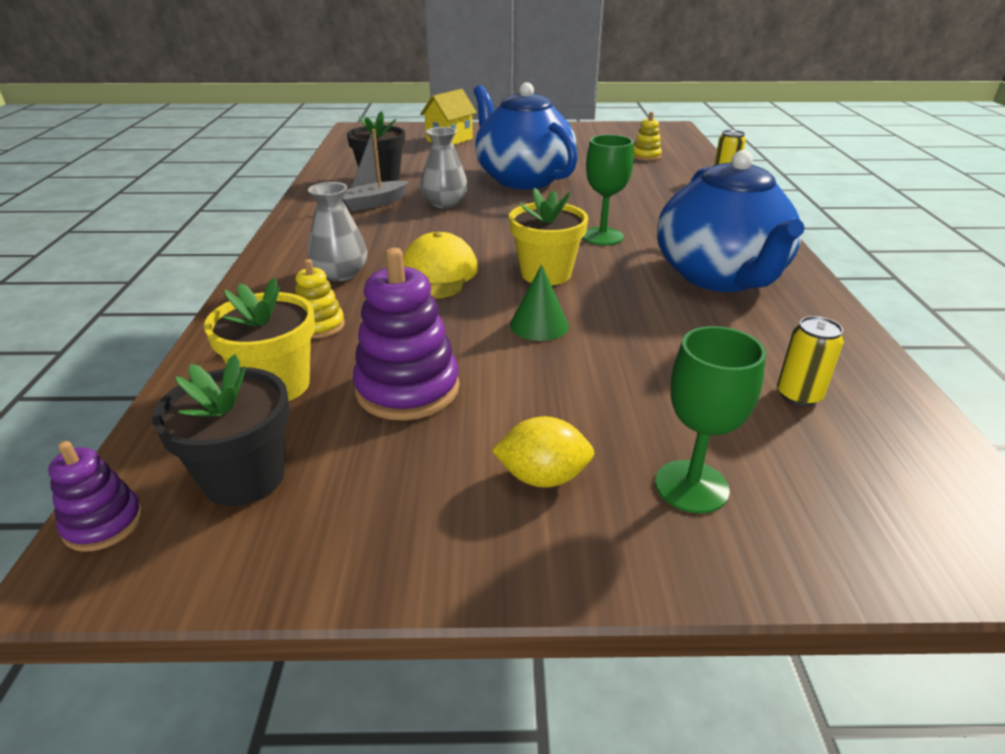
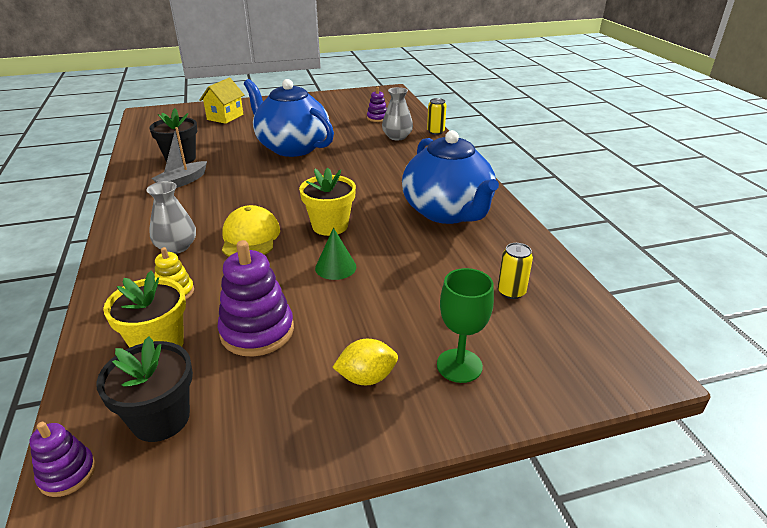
camera: 15 degrees left, 0 degrees up
(445, 203) = (239, 175): grey vase -> grey vase (397, 137)
(602, 236) = (362, 190): green goblet -> none
(646, 156) = (377, 118): yellow stacking toy -> purple stacking toy

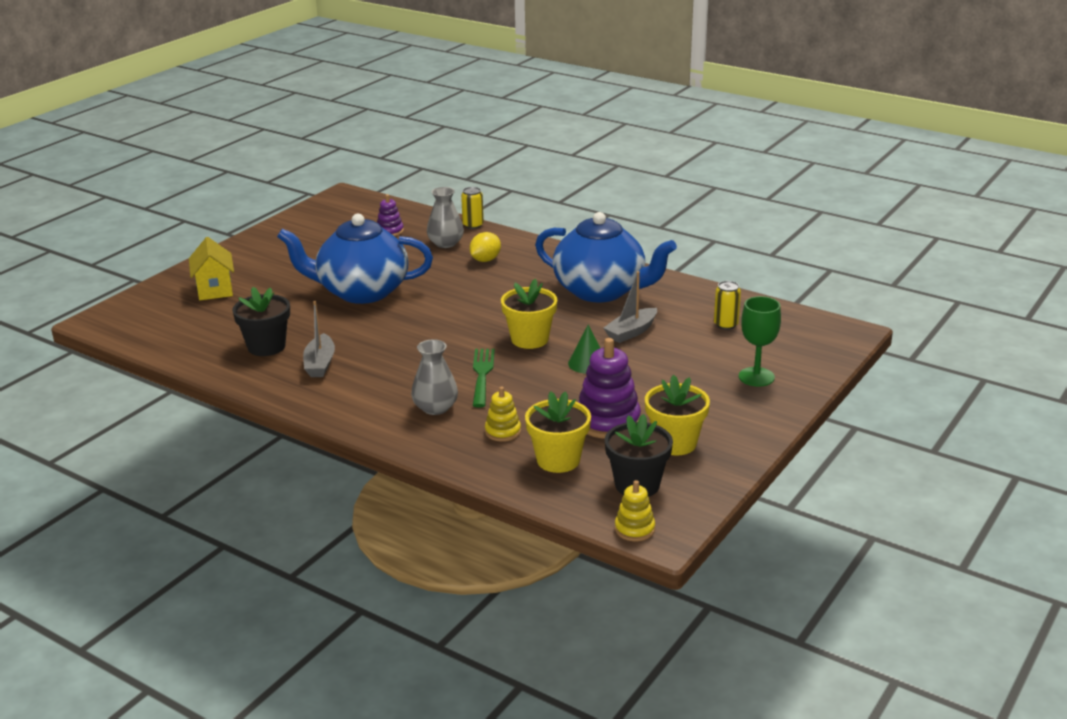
camera: 40 degrees left, 5 degrees down
(67, 473) = (634, 529): purple stacking toy -> yellow stacking toy
(250, 237) = (482, 375): yellow cap -> green fork
(268, 393) = (675, 443): none -> yellow flower pot
(366, 377) = (716, 408): yellow lemon -> yellow lemon (485, 260)
(415, 257) = (631, 332): none -> grey boat

